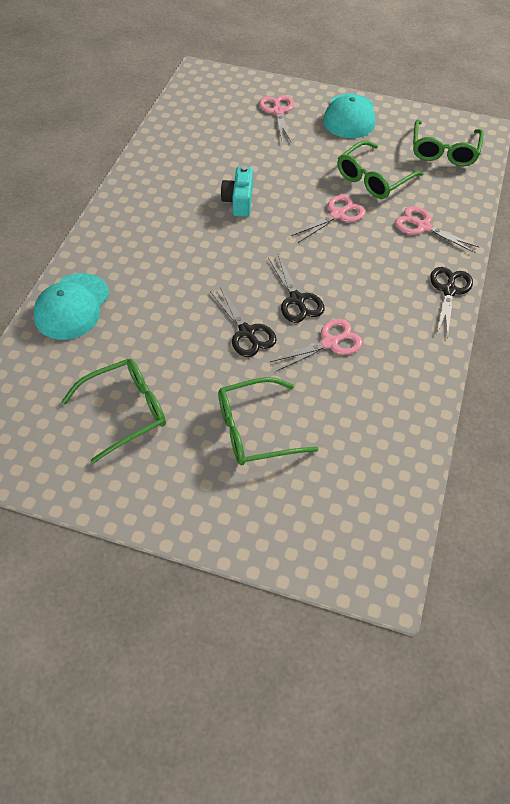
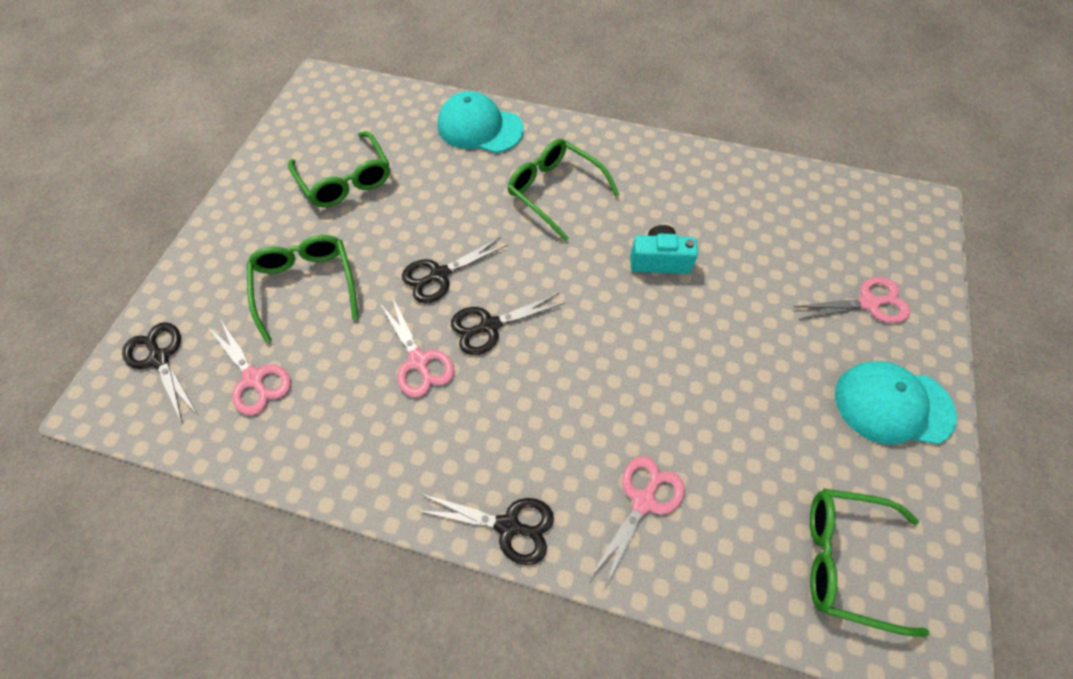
camera: 90 degrees right, 5 degrees up
(334, 540) = (159, 358): none -> black scissors
(338, 214) = (652, 378): pink scissors -> pink scissors (254, 379)
(373, 178) = (743, 433): green glasses -> green glasses (555, 192)

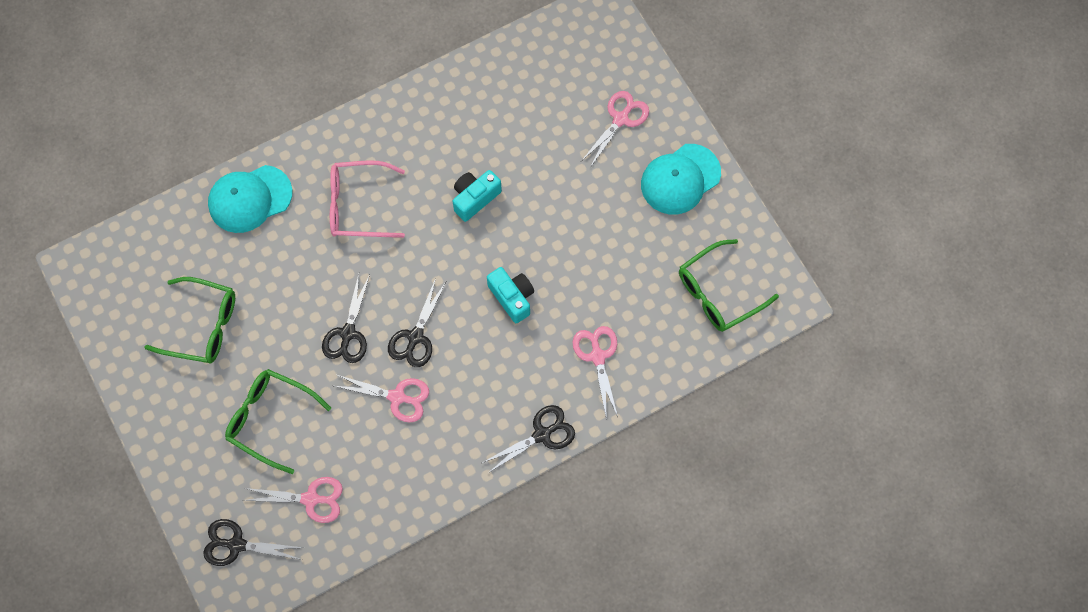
camera: 45 degrees left, 10 degrees up
(555, 192) = (359, 205): green glasses -> pink glasses
(611, 368) = (512, 297): none -> turquoise camera

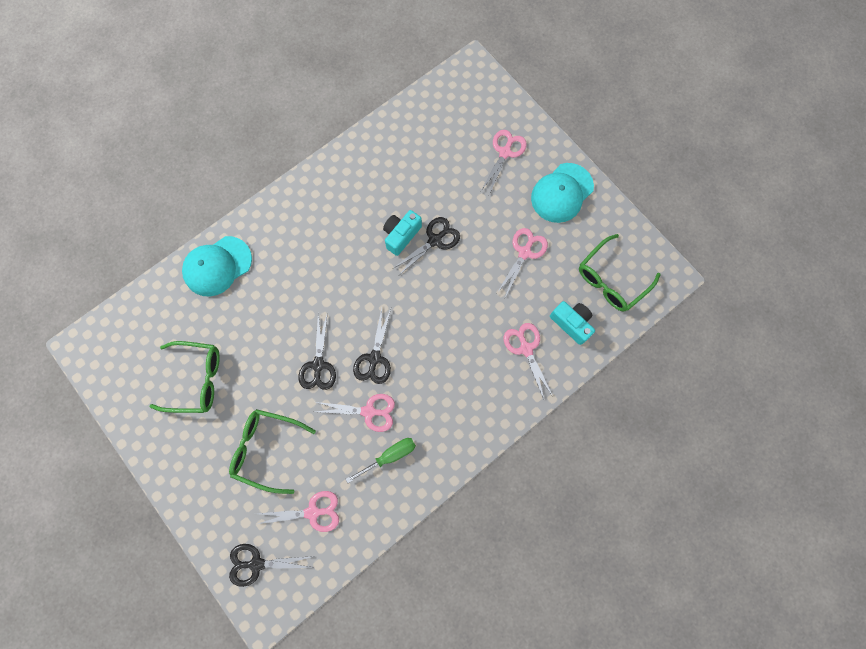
camera: 10 degrees left, 5 degrees up
(359, 205) = (308, 256): pink glasses -> none
(412, 451) = (390, 456): none -> green screwdriver
(512, 297) = (447, 311): turquoise camera -> turquoise camera (571, 323)
(542, 434) = (494, 422): black scissors -> black scissors (435, 240)
(620, 243) = (524, 252): none -> pink scissors

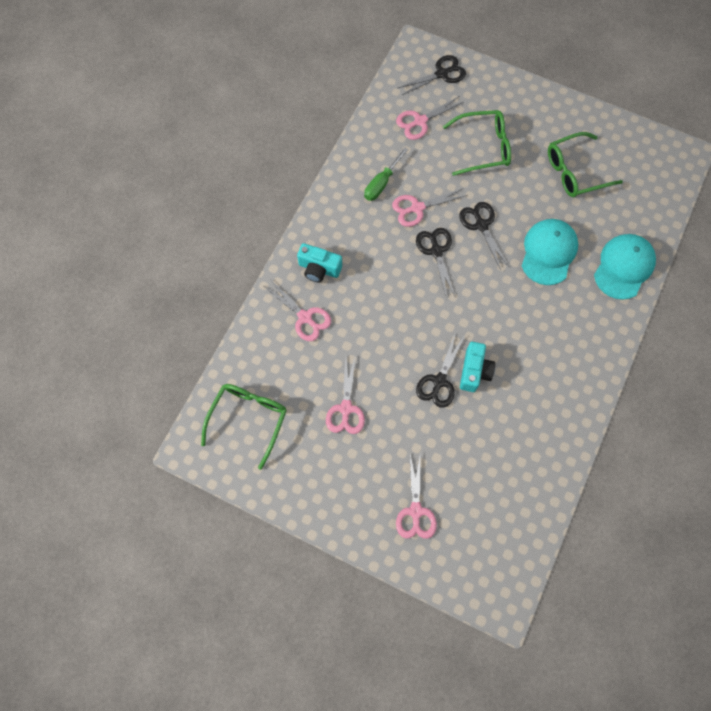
camera: 155 degrees right, 5 degrees down
(562, 193) = (335, 491): turquoise cap -> turquoise cap (548, 252)
(571, 323) = (272, 359): turquoise camera -> turquoise camera (319, 269)

